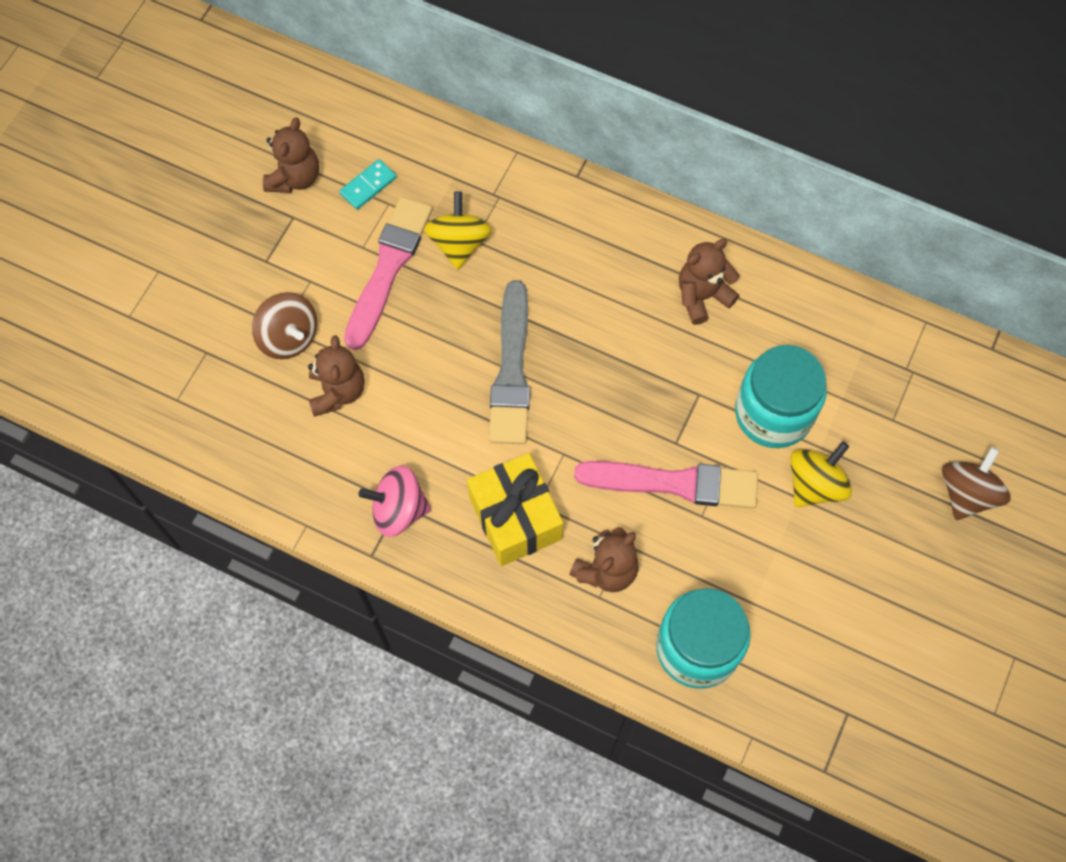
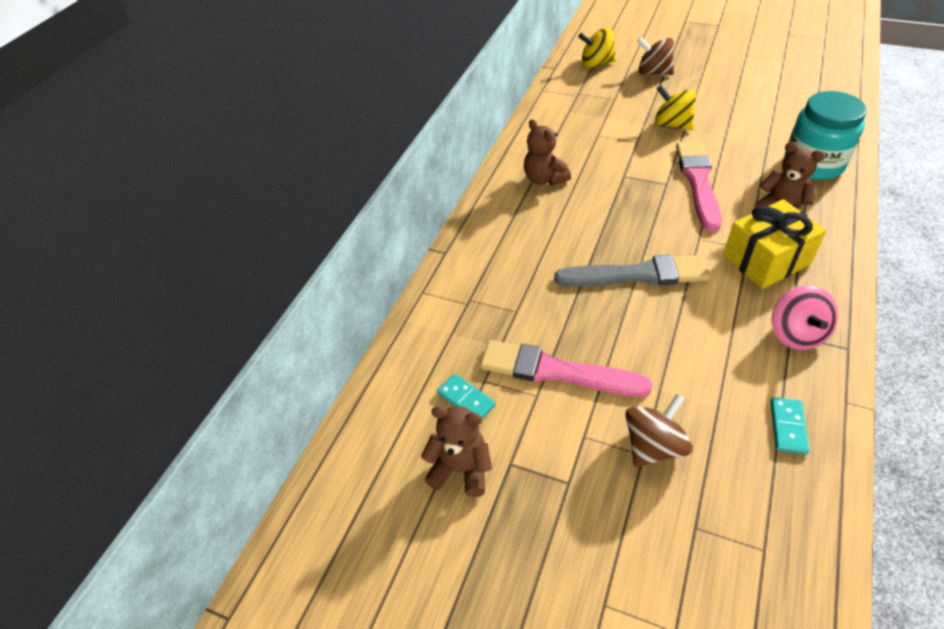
camera: 90 degrees left, 20 degrees down
(288, 460) = (788, 427): none -> turquoise domino
(337, 391) = (699, 395): brown teddy bear -> none
(459, 243) = (521, 321): yellow spinning top -> yellow spinning top (596, 63)
(773, 413) = (627, 143): turquoise jar -> none

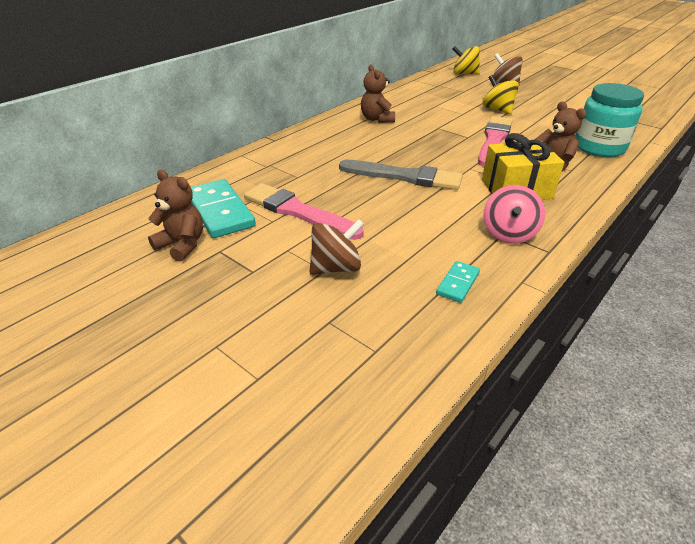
camera: 15 degrees right, 10 degrees down
(466, 399) = (220, 211): turquoise domino -> turquoise domino, size x1.98

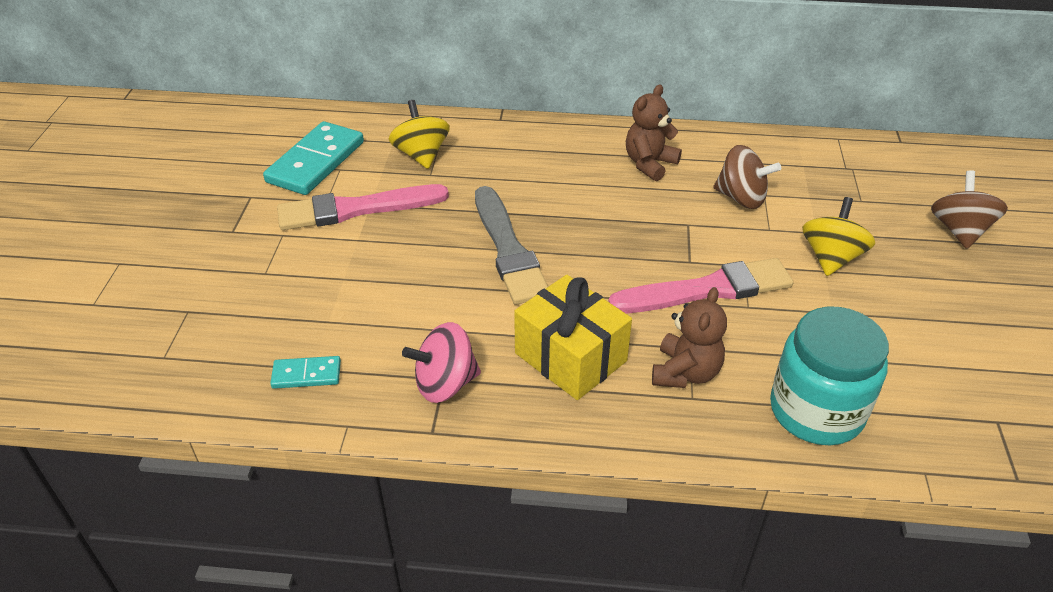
camera: 55 degrees right, 5 degrees up
(182, 245) = (243, 171): brown teddy bear -> none
(298, 212) = (356, 209): pink brush -> pink brush turned 105 degrees counterclockwise
(336, 267) = (274, 278): brown spinning top -> brown spinning top (741, 198)
(464, 74) = (941, 175): yellow spinning top -> yellow spinning top (421, 155)

